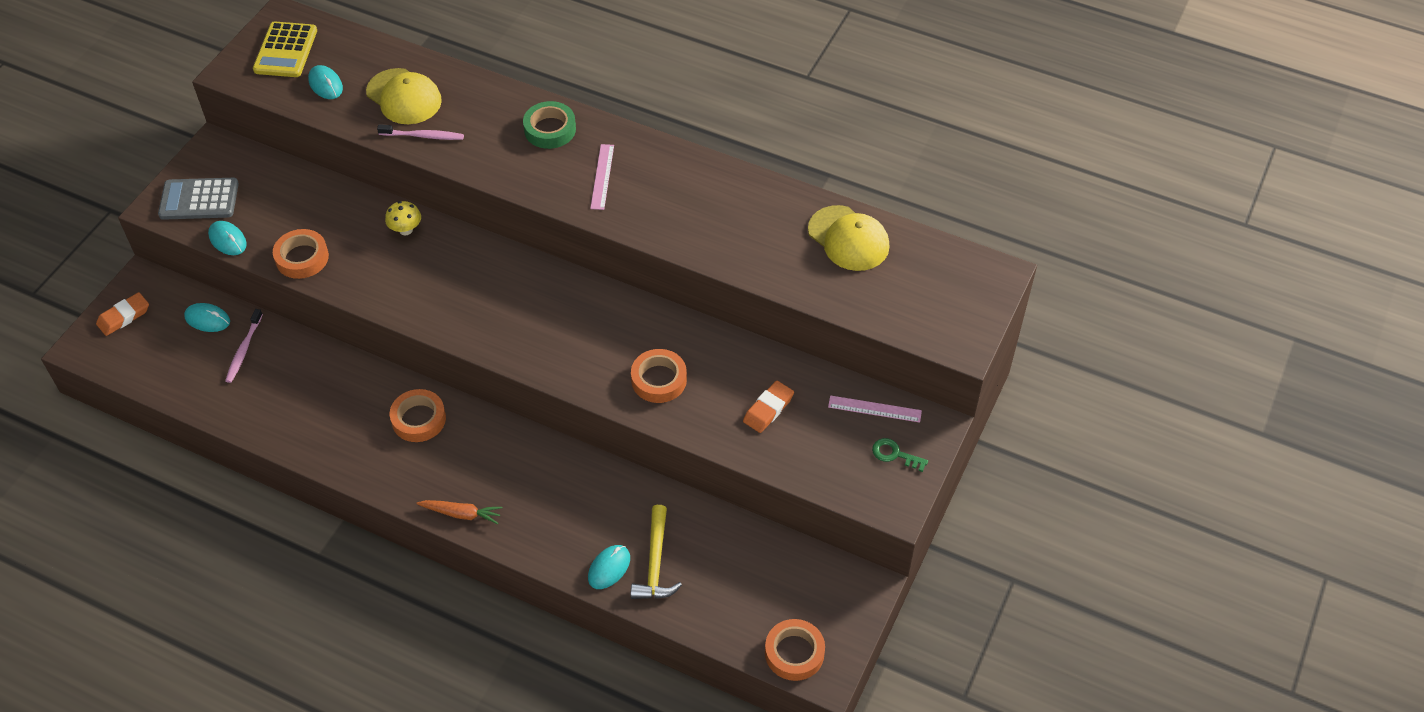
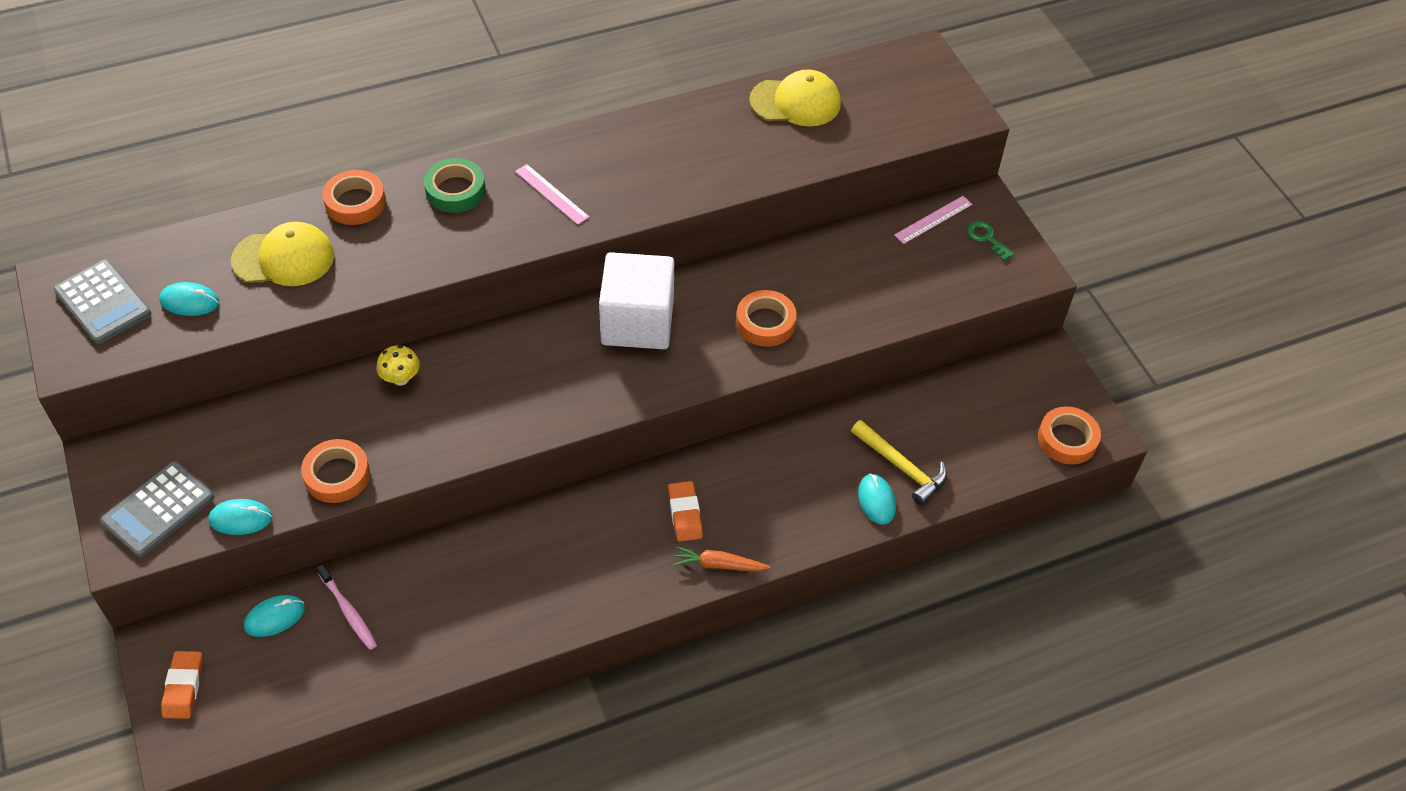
camera: 50 degrees left, 0 degrees up
(285, 50) = (103, 303): yellow calculator -> grey calculator
(418, 419) = (583, 528): orange tape -> orange tape (355, 202)
(423, 136) = (350, 275): pink toothbrush -> none
(461, 514) = (718, 565): orange carrot -> orange carrot turned 135 degrees counterclockwise
(581, 311) = (637, 322): none -> white cube
(768, 409) = (867, 278): orange eraser -> orange eraser (685, 514)
(895, 454) = (986, 238): green key -> green key turned 75 degrees clockwise

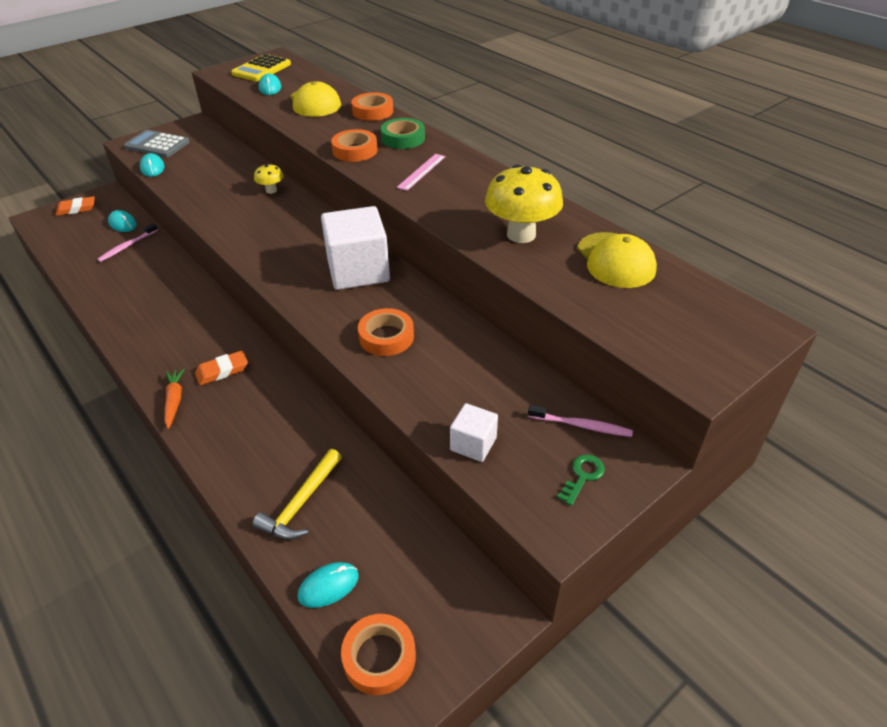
camera: 75 degrees right, 10 degrees down
(103, 303) = (261, 69): grey calculator -> yellow calculator
(337, 475) = (188, 188): orange tape -> orange tape (355, 150)
(723, 152) = (521, 234): none -> yellow mushroom
(876, 500) = (257, 491): turquoise mouse -> turquoise mouse (328, 586)
(931, 295) = (473, 444): none -> white cube
(933, 219) = (581, 425): pink ruler -> pink toothbrush

